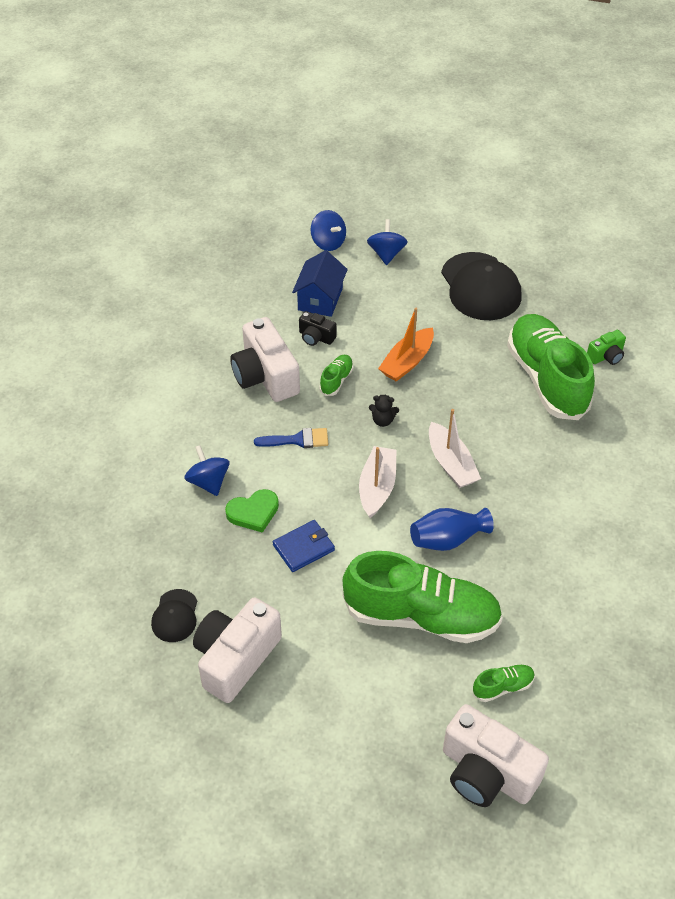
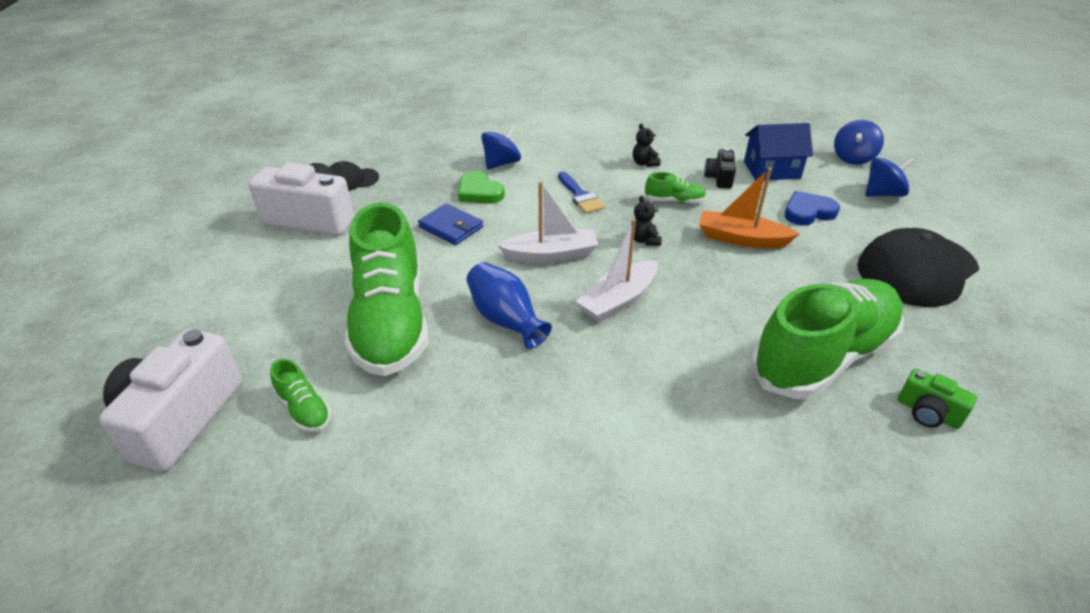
camera: 70 degrees right, 10 degrees down
(265, 376) = (644, 163): white camera -> black teddy bear
(390, 307) = (808, 212): none -> blue heart

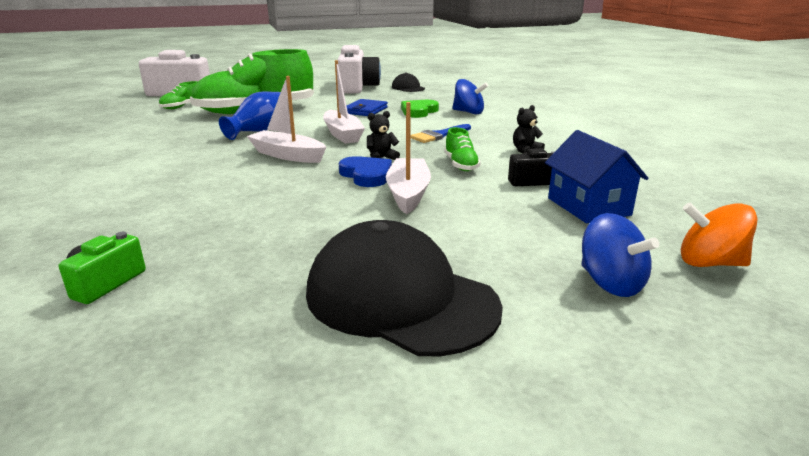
camera: 75 degrees right, 15 degrees down
(741, 239) = (408, 193): orange boat -> white boat
(808, 212) = (498, 227): blue heart -> blue heart (366, 175)
(822, 357) = (208, 230): green shoe -> none
(853, 158) = (709, 263): blue spinning top -> orange spinning top

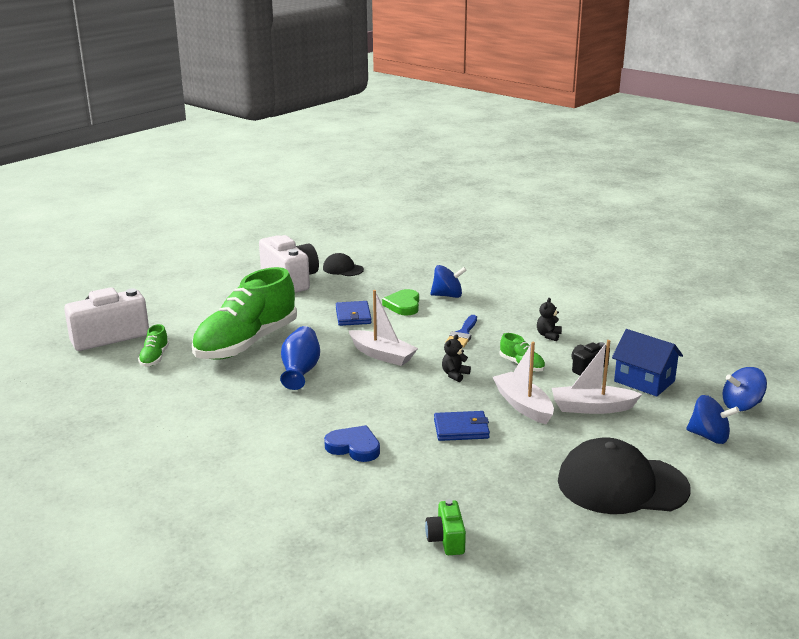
camera: 30 degrees left, 0 degrees up
(287, 155) = (376, 394): white boat -> white boat (592, 408)
(312, 196) = (461, 429): none -> blue wallet
(366, 175) = (470, 396): blue heart -> blue heart (354, 447)
(709, 263) = (741, 406): orange spinning top -> blue spinning top

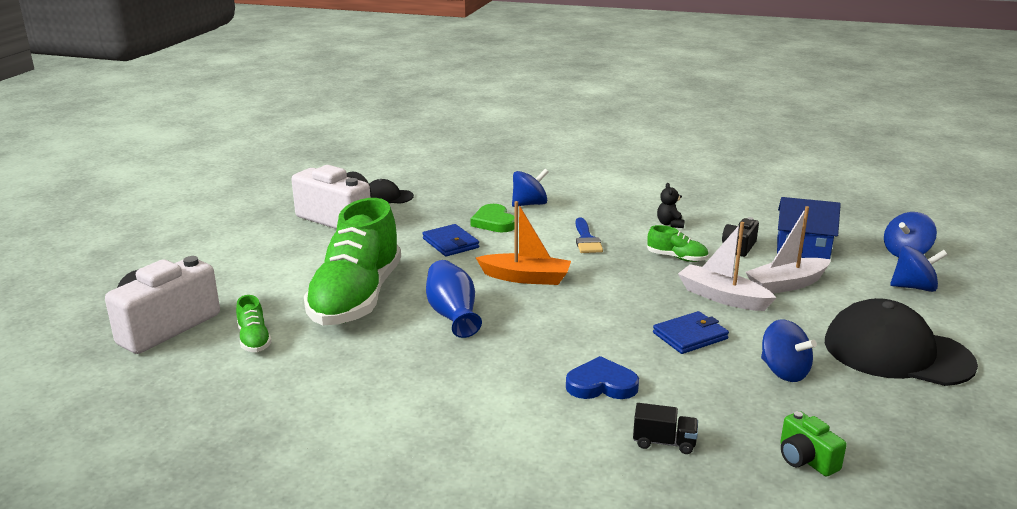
camera: 25 degrees left, 0 degrees up
(355, 498) = (664, 442): none -> black truck
(382, 355) = (526, 278): white boat -> orange boat
(455, 375) = (623, 282): black teddy bear -> none
(505, 474) = (784, 372): none -> blue spinning top
(622, 485) = (897, 352): black cap -> black cap turned 45 degrees clockwise

